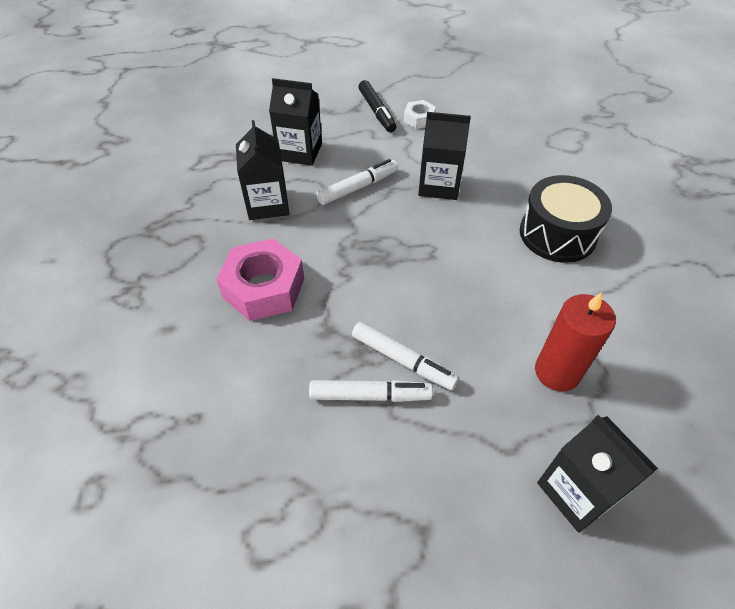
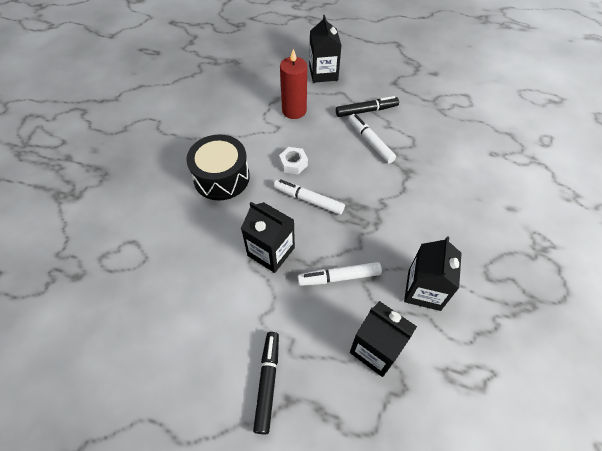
camera: 155 degrees left, 5 degrees up
(264, 288) = (442, 213): pink nut -> none
(370, 395) = (396, 132): white marker -> white marker (308, 200)
(419, 119) = (231, 347): white nut -> white nut (293, 163)
(441, 424) = (366, 111): none -> black marker

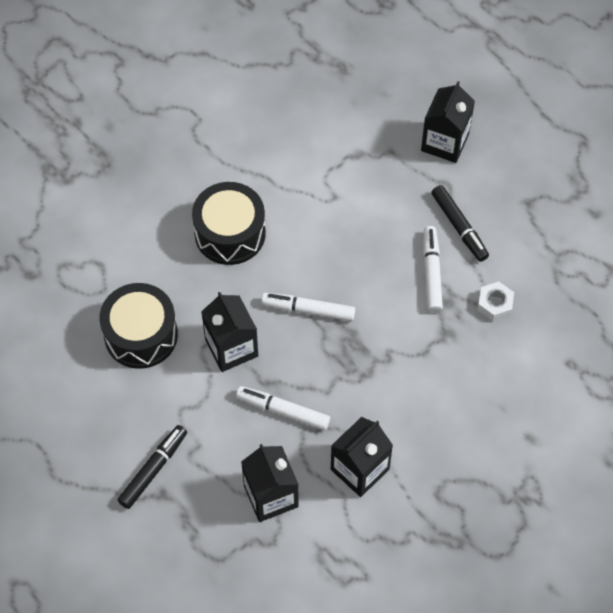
camera: 30 degrees right, 5 degrees up
(194, 277) = (141, 335): none -> black drum
(293, 163) = (321, 256): white nut -> white nut (494, 304)
(294, 110) = (369, 182): red candle -> none
(308, 200) = (308, 310): white marker -> white marker turned 45 degrees counterclockwise
(366, 111) = (459, 227): black marker -> black marker turned 45 degrees clockwise

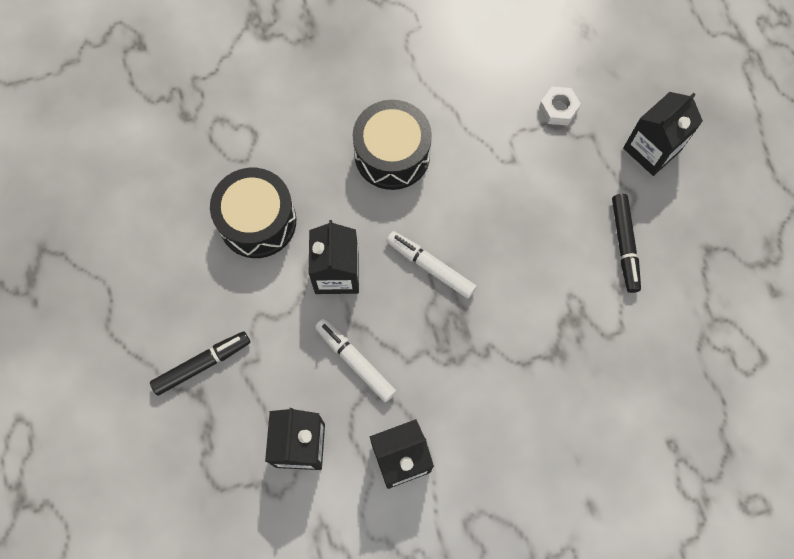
camera: 25 degrees right, 10 degrees up
(432, 272) = (573, 282): white marker -> none
(494, 304) = (622, 344): white nut -> white nut (558, 109)

